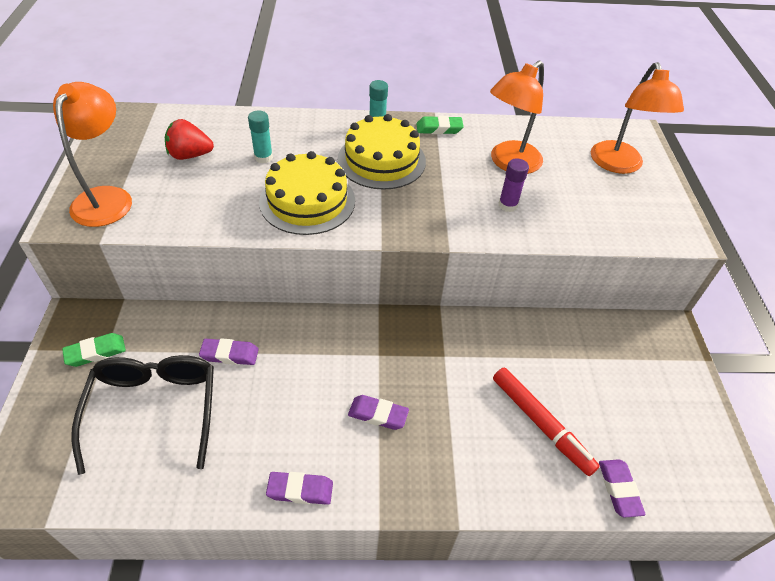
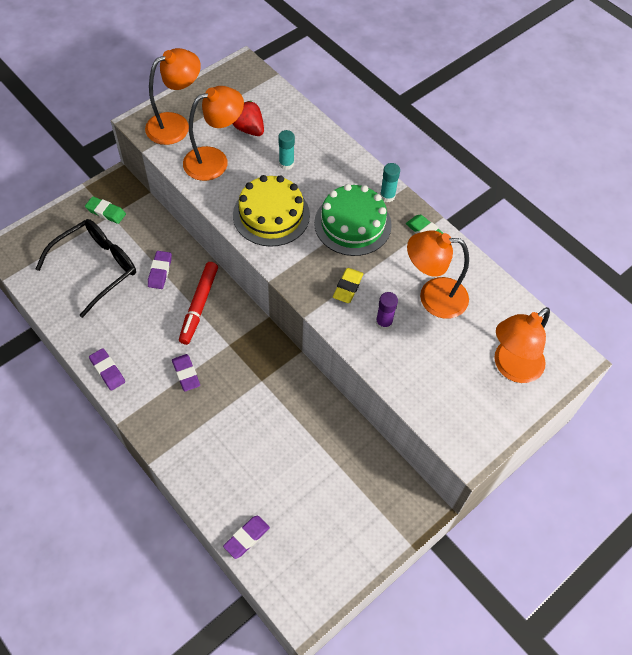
camera: 50 degrees right, 10 degrees up
(191, 198) = (215, 160): none -> orange lamp
(230, 354) = (160, 271): purple eraser -> purple eraser turned 45 degrees clockwise
(381, 160) = (352, 224): yellow cake -> green cake
(446, 203) = (348, 287): none -> yellow eraser
(541, 424) = (257, 466): red marker -> red marker (199, 306)

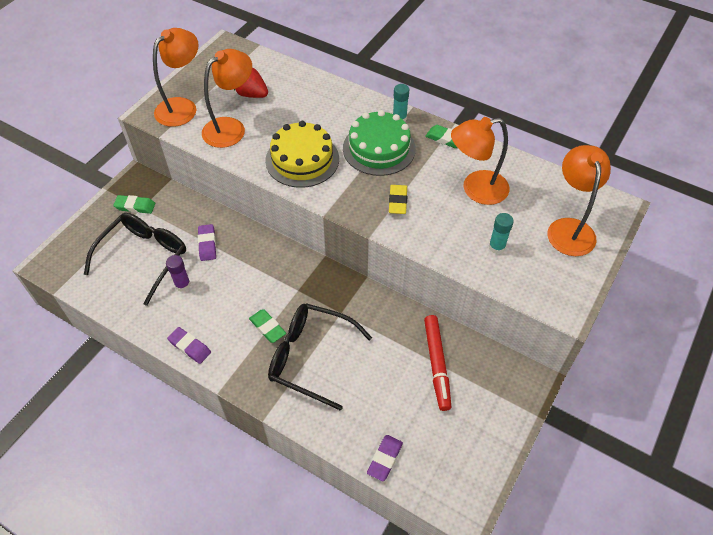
camera: 15 degrees left, 5 degrees down
(186, 374) = (267, 327): purple eraser -> green eraser
(199, 306) = (256, 264): red marker -> red marker (436, 364)
(215, 416) = (310, 357): none -> black glasses
(286, 164) = (298, 114): turquoise glue stick -> turquoise glue stick (496, 247)
(384, 323) = (443, 222): purple glue stick -> purple glue stick (182, 285)
(511, 367) = (569, 228): orange lamp -> orange lamp turned 150 degrees clockwise

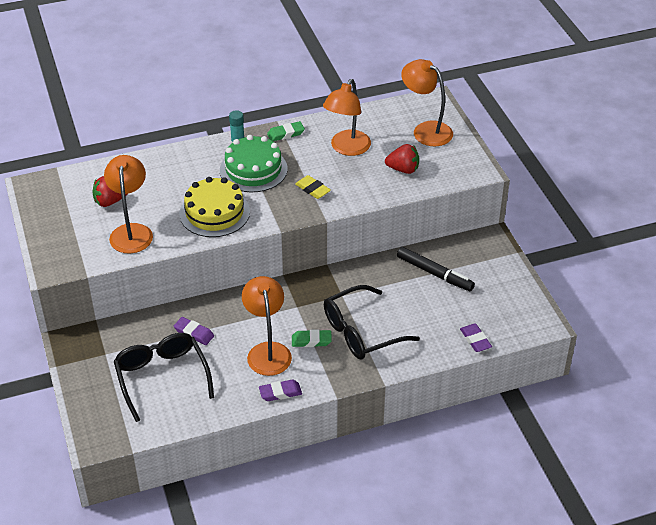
camera: 50 degrees left, 10 degrees down
(135, 206) = (99, 356): green eraser -> none
(182, 107) = (70, 246): orange lamp -> orange lamp (267, 351)
(182, 285) = (217, 368): purple glue stick -> none
(436, 364) = (434, 273): red marker -> black marker
(496, 247) = (403, 169): turquoise glue stick -> red strawberry

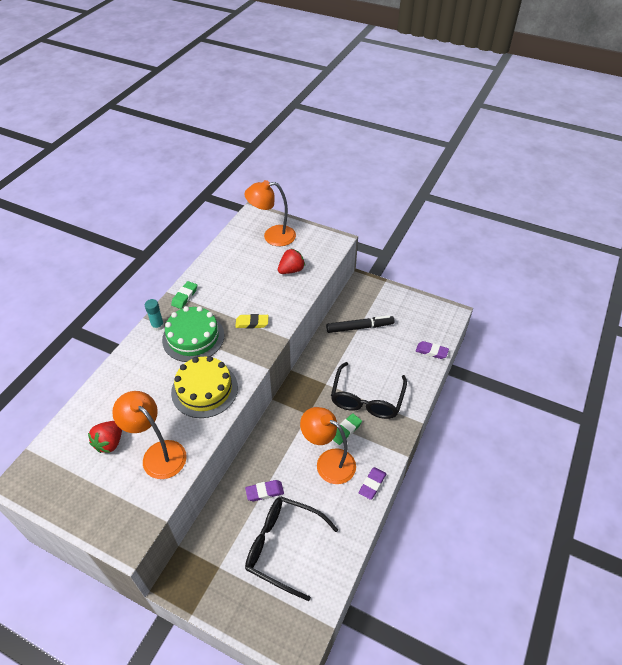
camera: 45 degrees left, 5 degrees up
(347, 148) = (239, 280): orange lamp -> none

